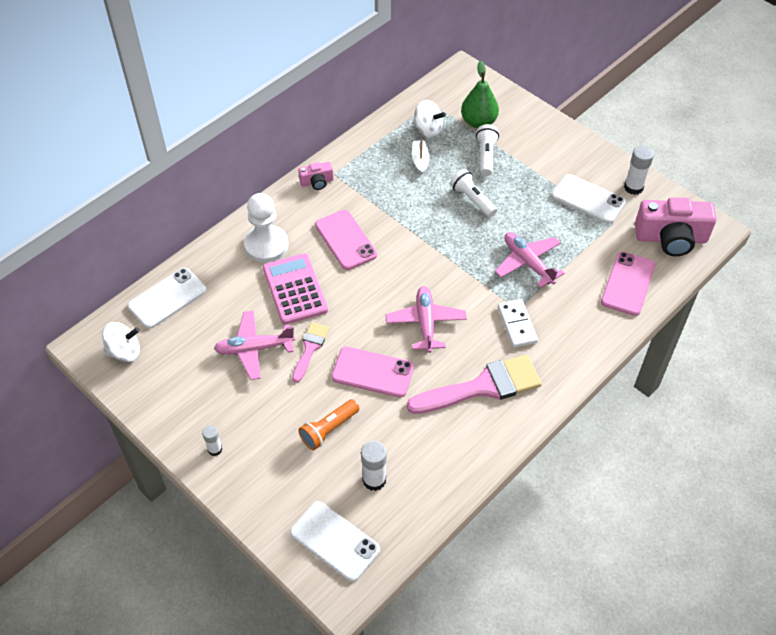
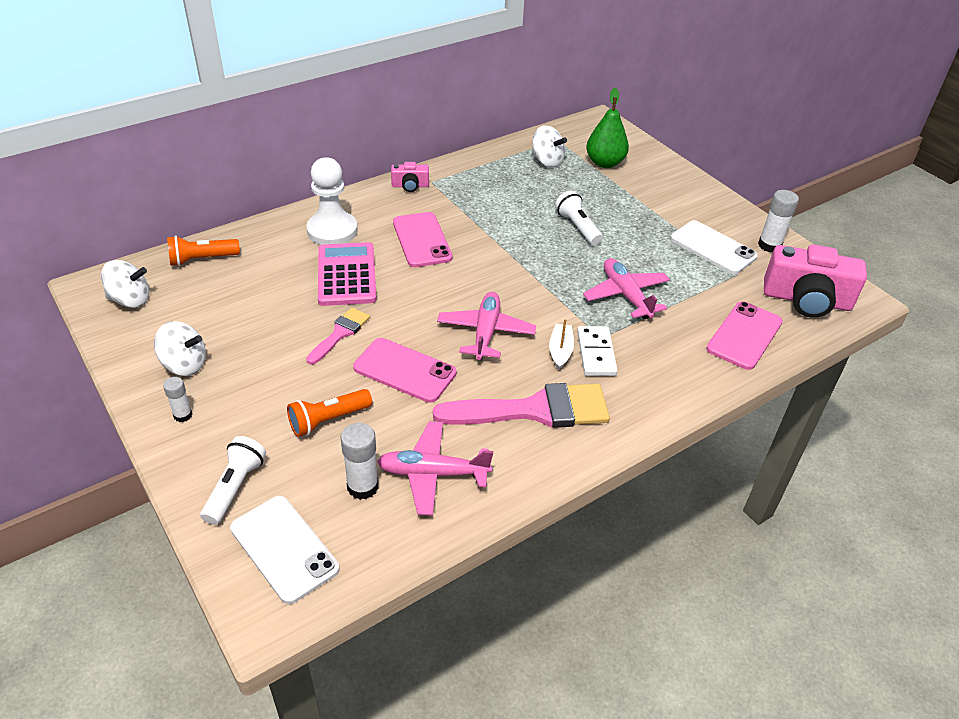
camera: 10 degrees right, 10 degrees down
(167, 298) = (202, 259): white phone -> orange flashlight
(196, 404) = (184, 364): none -> white spinning top
(254, 349) = (276, 322): pink plane -> pink plane (433, 473)
(420, 160) = (530, 185): white boat -> white boat (560, 351)
(486, 156) = (604, 192): white flashlight -> white flashlight (235, 487)

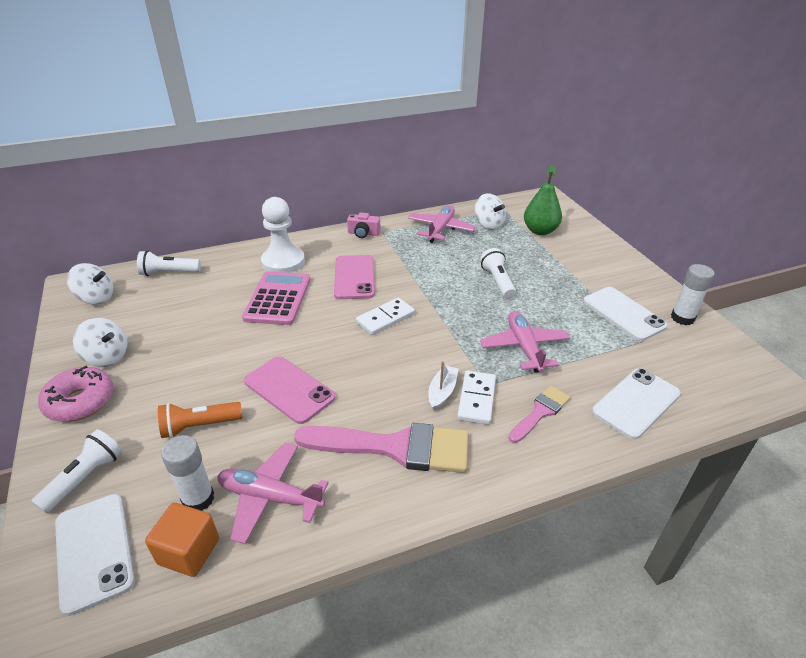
camera: 15 degrees right, 5 degrees down
(183, 415) = (80, 401): white glue stick -> pink donut
(202, 259) = (169, 273): orange flashlight -> white flashlight
(340, 333) = (248, 348): pink brush -> pink brush (540, 412)
(377, 532) = (189, 551): none -> orange cube
(474, 282) = (385, 318): none -> white domino
(486, 332) = (378, 364): pink plane -> pink plane (440, 229)
(744, 335) = (636, 403): pink phone -> white phone
(806, 300) = (712, 375): pink camera -> none

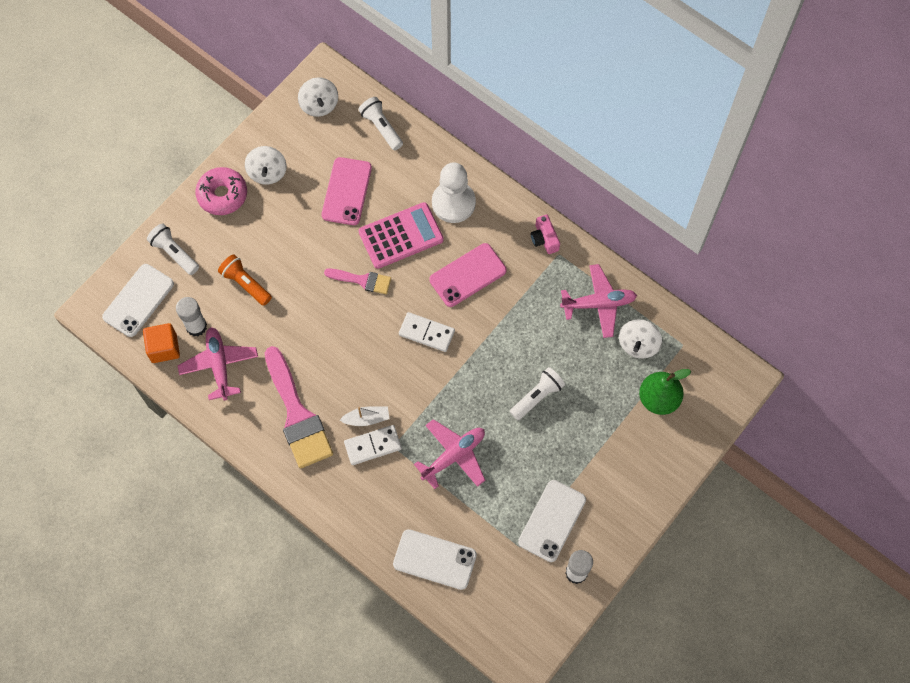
camera: 60 degrees right, 30 degrees up
(85, 478) = (174, 253): white flashlight -> white flashlight turned 135 degrees counterclockwise
(289, 389) = (308, 315): pink phone -> pink phone (346, 191)
(540, 412) = (385, 495): pink brush -> pink brush (362, 280)

